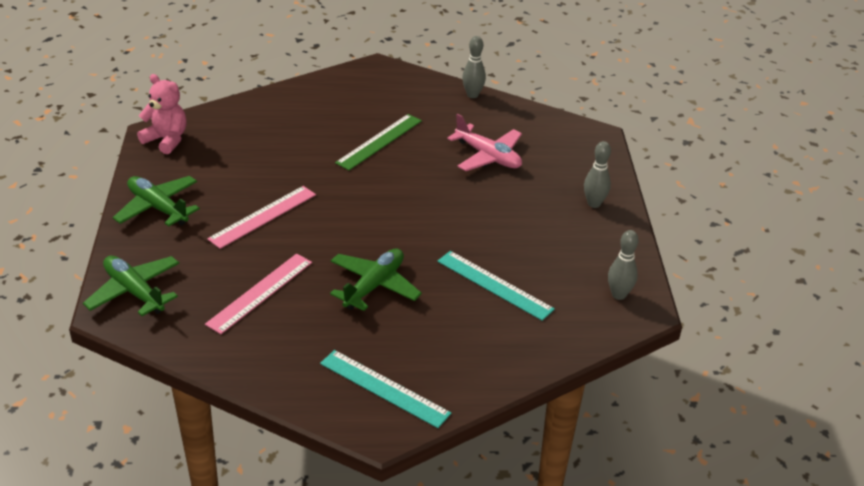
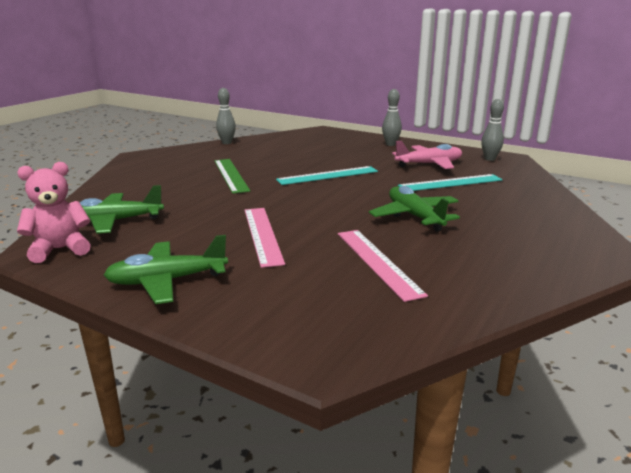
camera: 55 degrees left, 15 degrees down
(134, 291) = (301, 332): green plane -> green plane (114, 221)
(384, 388) = (556, 243): turquoise ruler -> turquoise ruler (328, 175)
(488, 156) = (302, 154): pink plane -> pink plane (429, 164)

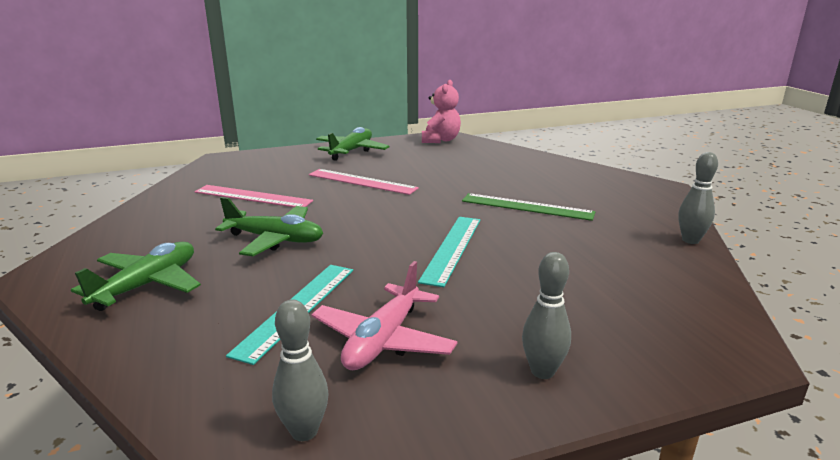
camera: 130 degrees right, 0 degrees up
(114, 221) = (467, 154): green plane -> green plane (147, 285)

